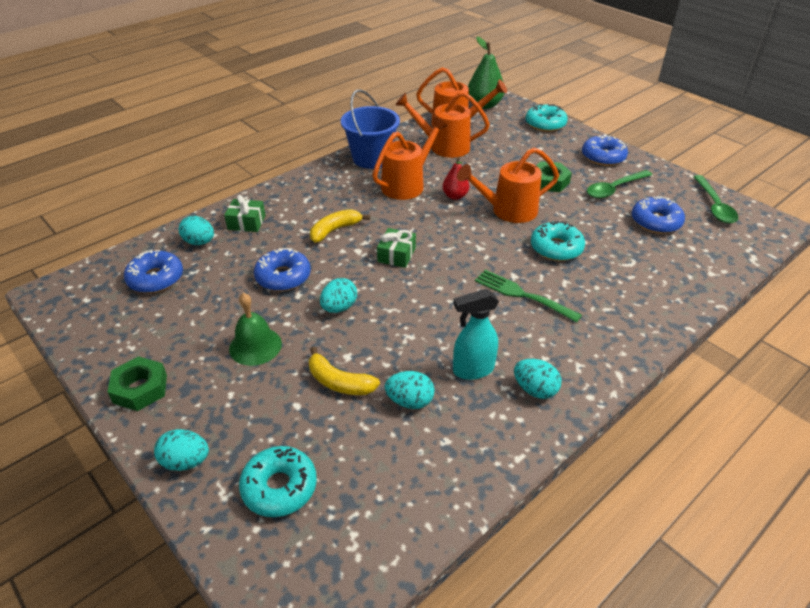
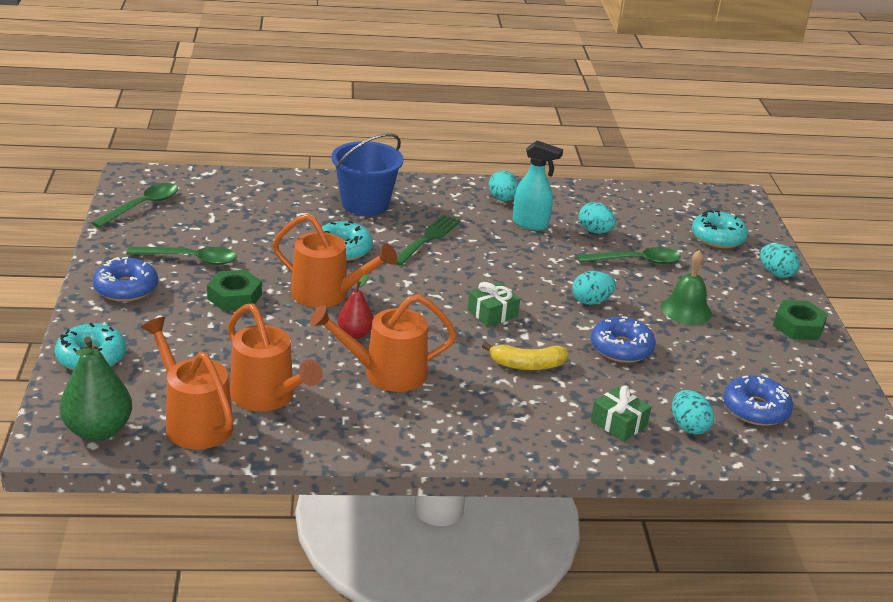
camera: 145 degrees left, 10 degrees down
(339, 382) = (636, 261): yellow banana -> green spoon
(371, 158) = (380, 430): blue bucket -> blue bucket (365, 204)
(522, 295) = (427, 239): green fork -> green fork turned 135 degrees counterclockwise
(655, 222) = (219, 222): blue donut -> none

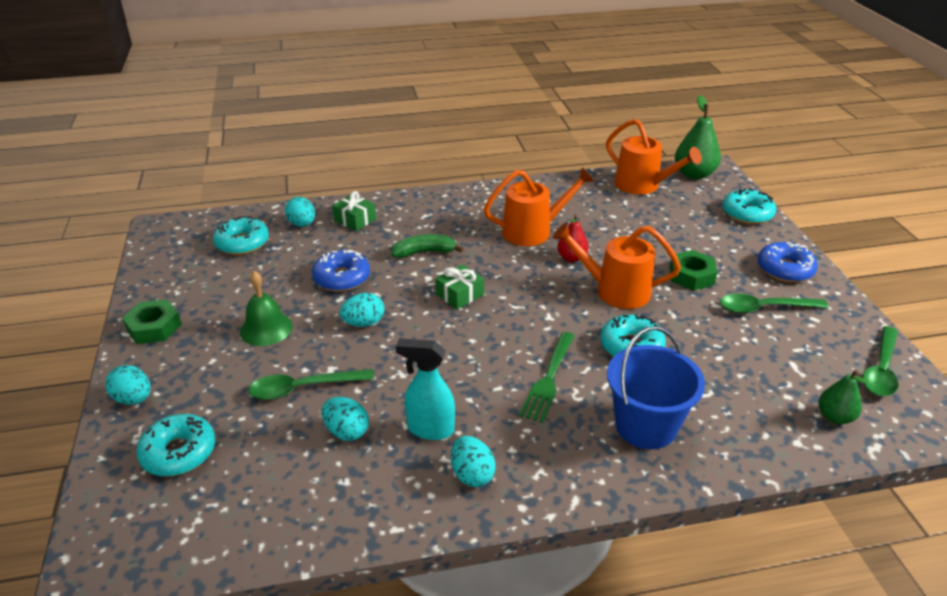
camera: 175 degrees right, 5 degrees up
(217, 189) = (834, 417): none -> green pear
(268, 397) = (607, 205): orange watering can -> none
(527, 365) = (424, 252): yellow banana -> green banana
(755, 409) = (242, 243): blue donut -> turquoise donut

